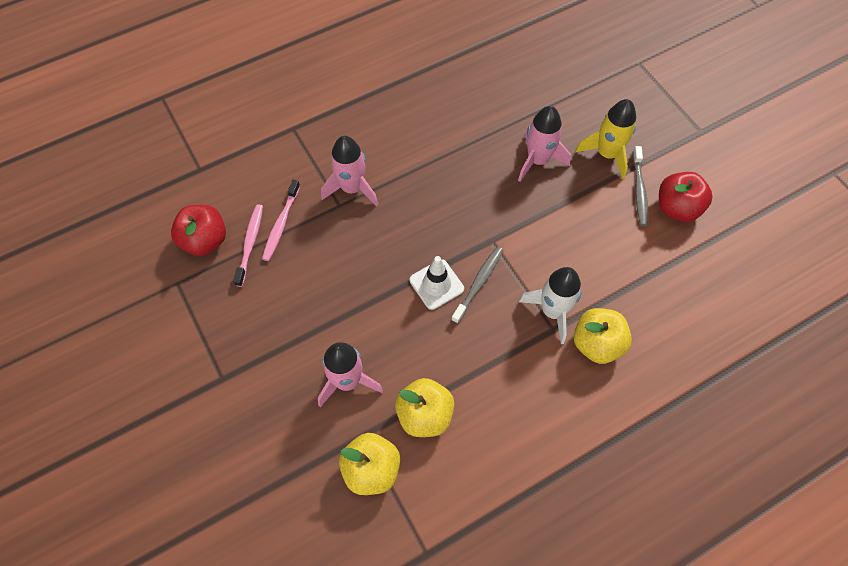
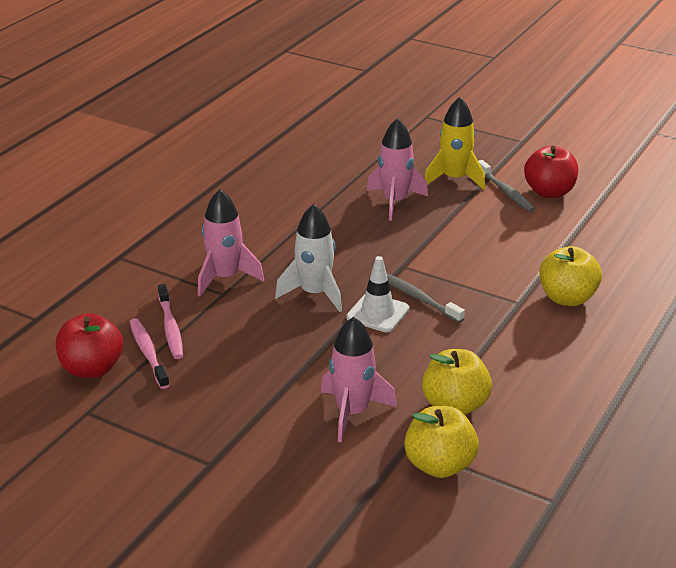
camera: 30 degrees left, 30 degrees down
(478, 283) = (418, 298): grey toothbrush -> grey toothbrush turned 45 degrees counterclockwise
(553, 311) = (506, 292): white rocket -> white rocket (314, 293)

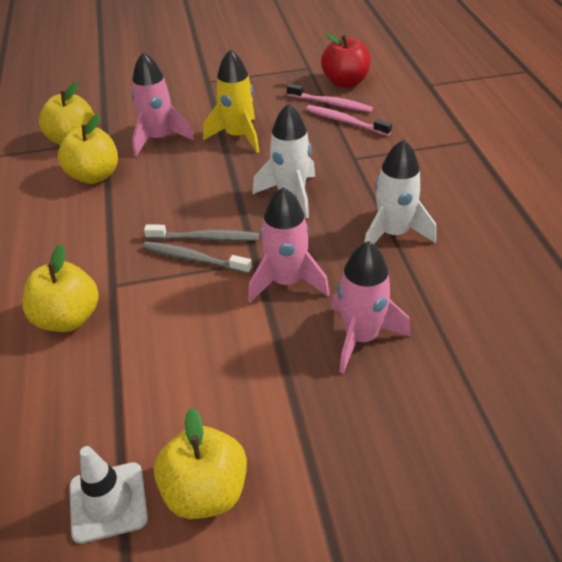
camera: 140 degrees right, 10 degrees up
(225, 278) = (373, 169): pink rocket -> pink rocket (286, 282)
(289, 234) = (393, 233): none -> white rocket
(377, 313) = (222, 207): white traffic cone -> white traffic cone (108, 502)
(454, 179) = (346, 428): yellow rocket -> yellow rocket (238, 136)
(505, 192) = (261, 449): grey toothbrush -> grey toothbrush (194, 259)
(549, 192) = (205, 492): red apple -> yellow apple

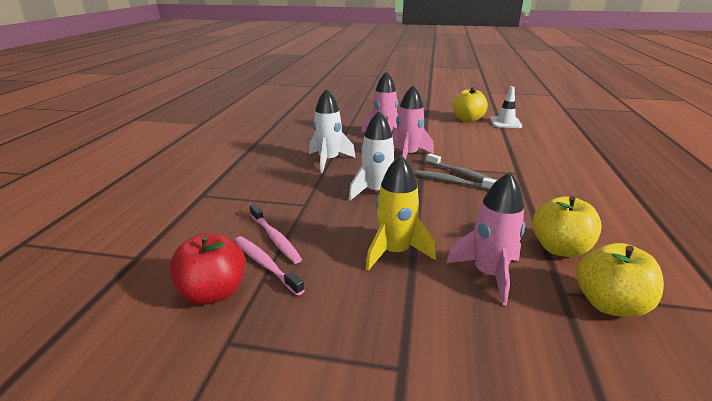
camera: 160 degrees left, 15 degrees down
(68, 318) = (543, 165): yellow apple -> none

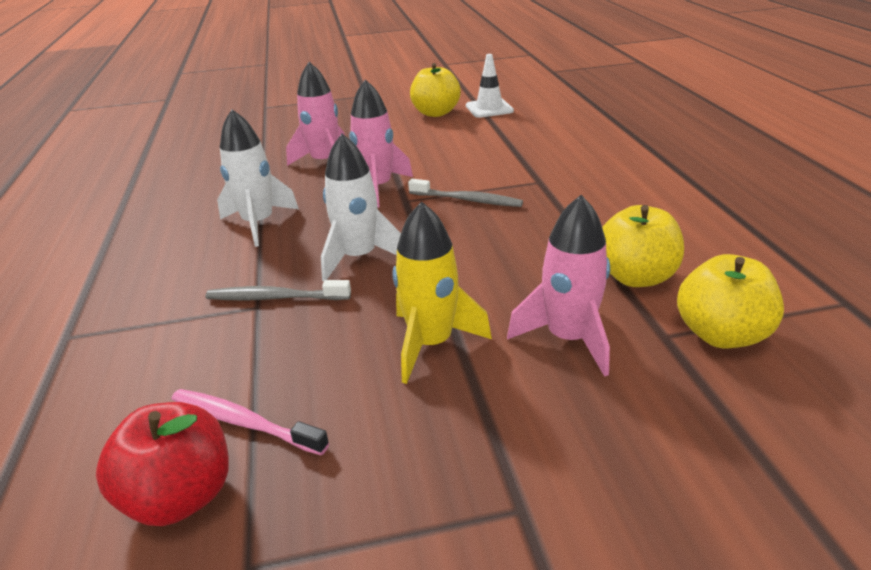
camera: 20 degrees left, 5 degrees up
(275, 238) = (237, 375): pink toothbrush -> none
(452, 182) = (459, 215): grey toothbrush -> grey toothbrush (275, 298)

